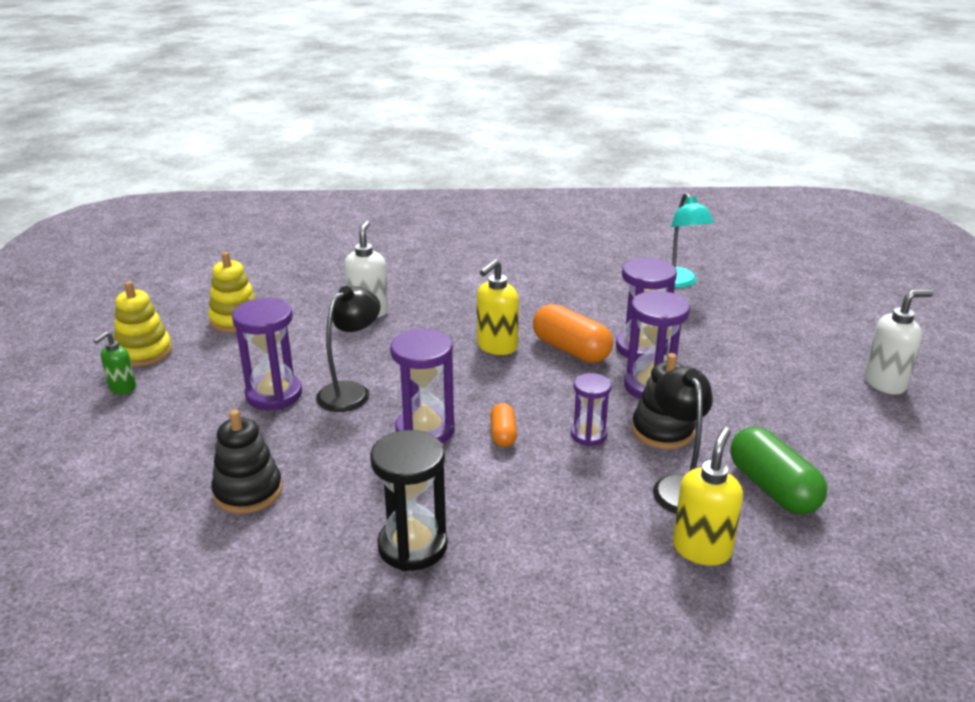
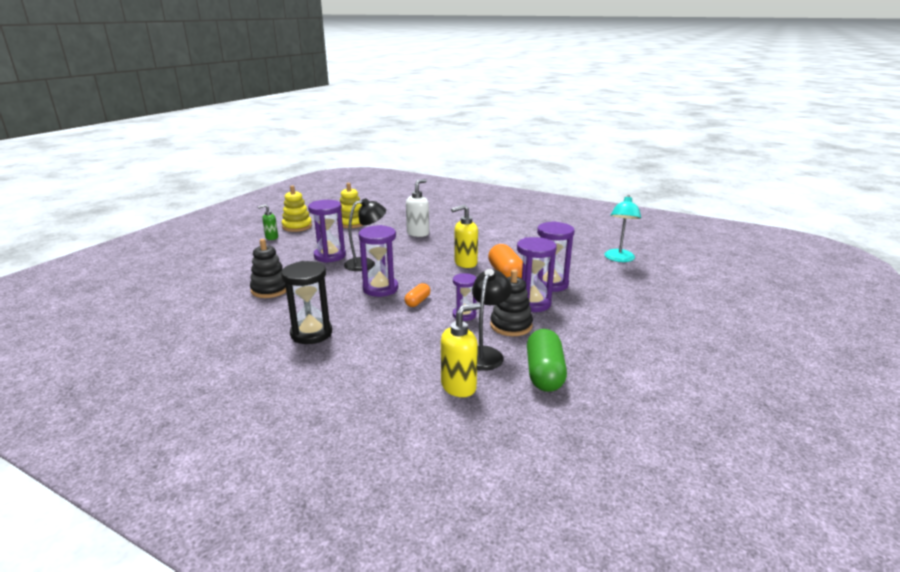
camera: 30 degrees right, 5 degrees down
(885, 383) = (704, 345): white soap dispenser -> none

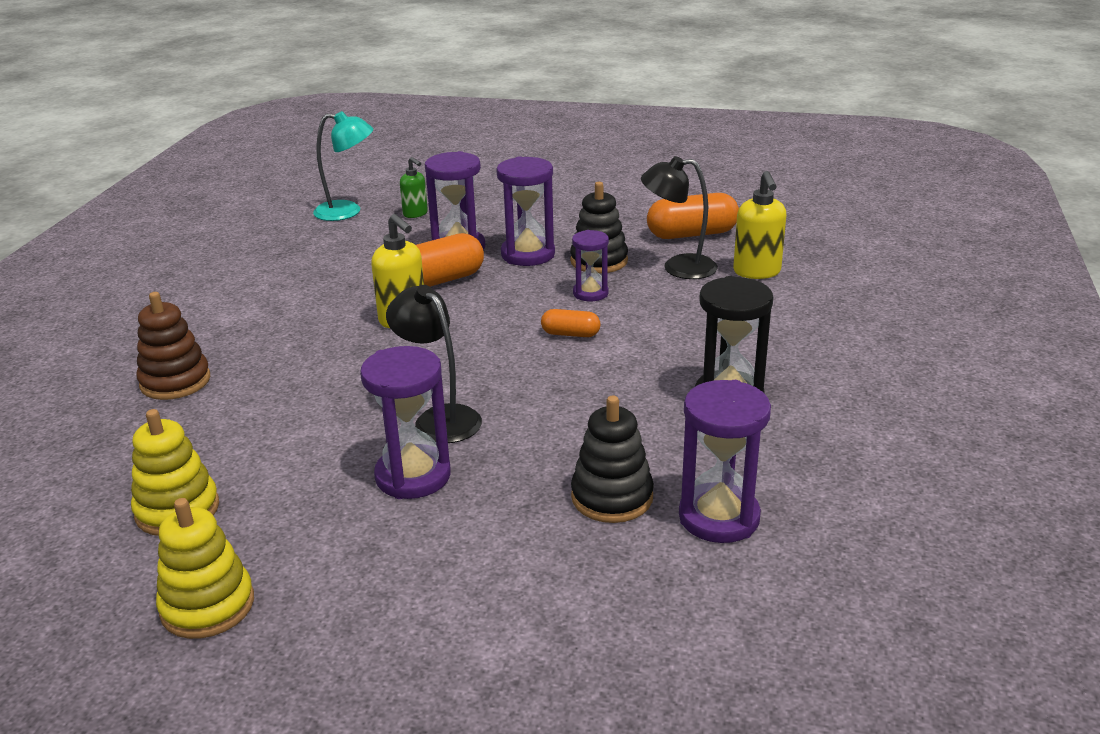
camera: 105 degrees left, 5 degrees up
(271, 237) = (308, 623): green soap dispenser -> green soap dispenser (415, 214)
(380, 289) = (543, 376): purple hourglass -> purple hourglass (719, 517)
(418, 233) = (251, 395): white soap dispenser -> none
(440, 222) = (175, 381): none -> brown stacking toy
(459, 387) = (757, 272): yellow soap dispenser -> yellow soap dispenser turned 135 degrees counterclockwise
(544, 373) = (692, 234): green capsule -> orange capsule

